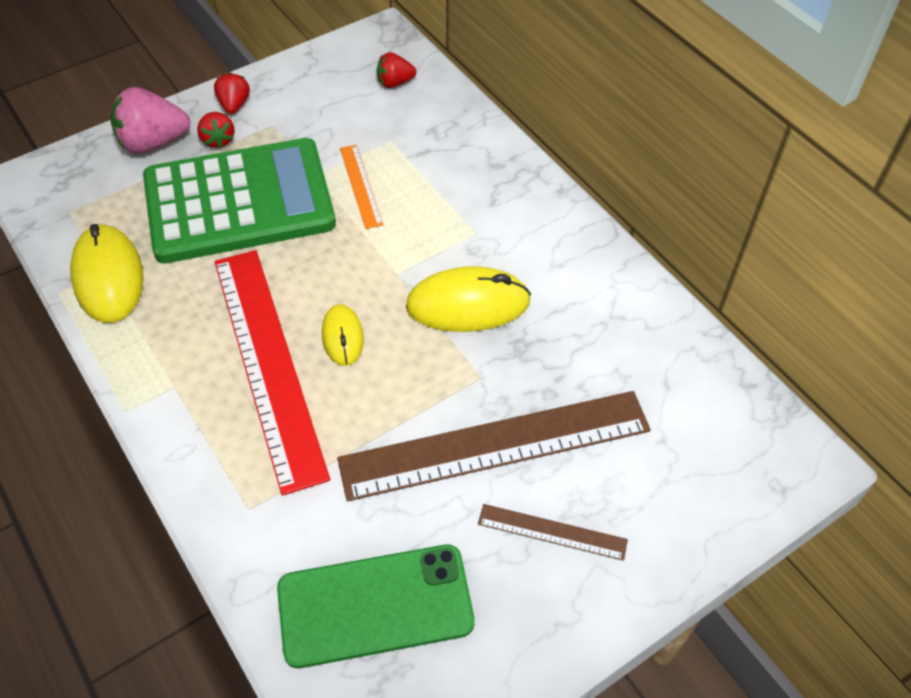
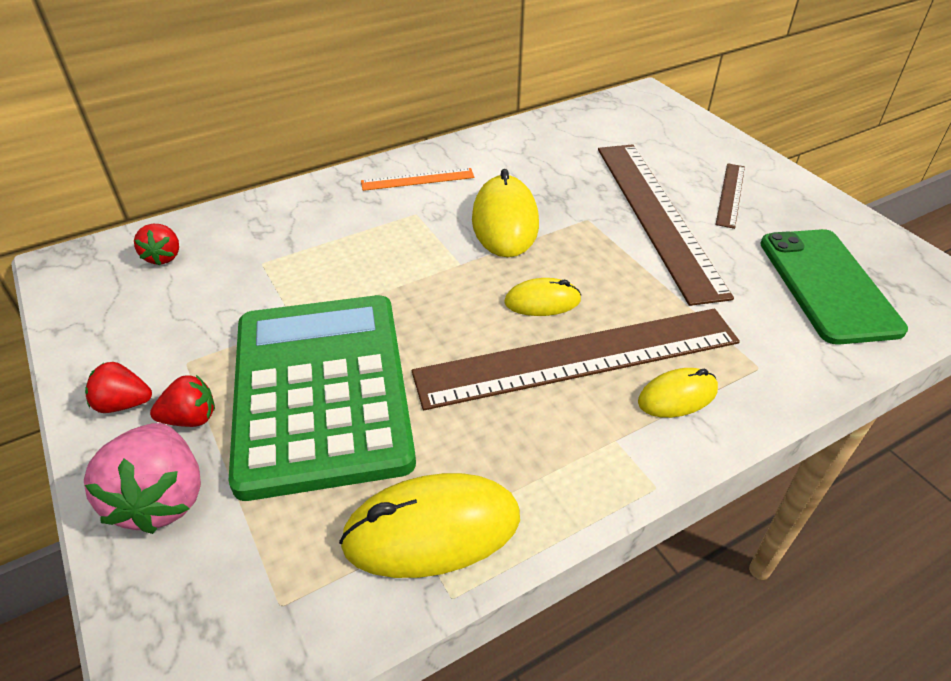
camera: 85 degrees left, 10 degrees down
(217, 435) = (677, 396): none -> yellow mouse
(268, 363) = (578, 357): red ruler -> brown ruler
(361, 185) = (326, 286): orange ruler -> orange ruler (417, 179)

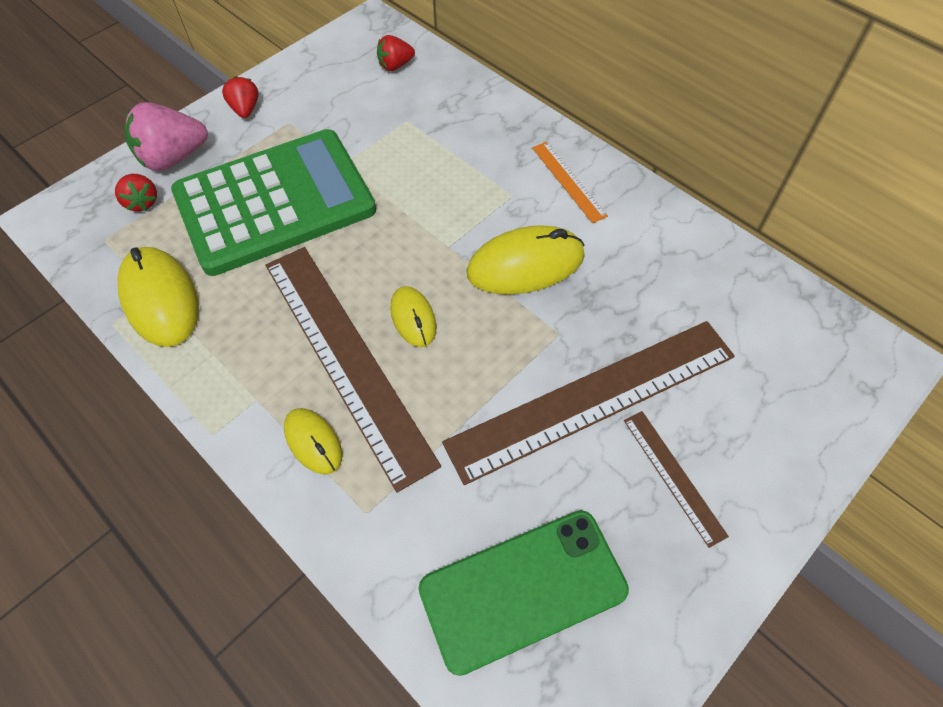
camera: 75 degrees right, 15 degrees up
(191, 418) = (238, 145): red strawberry -> red strawberry (142, 202)
(730, 194) = (673, 476): brown ruler -> brown ruler turned 60 degrees clockwise

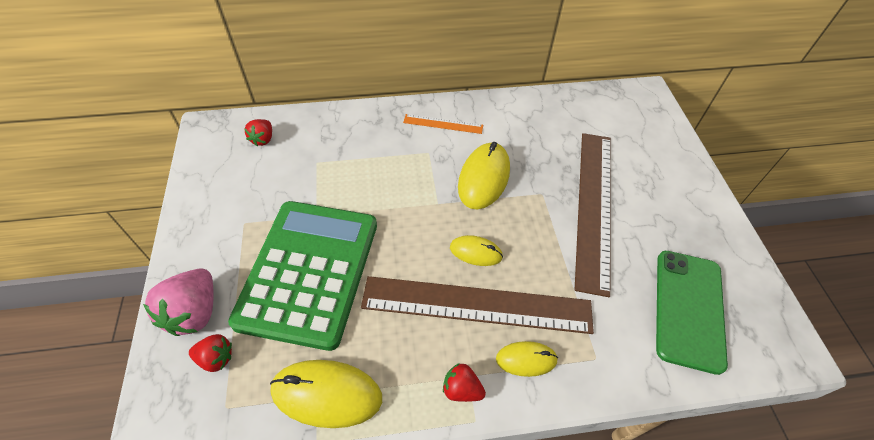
camera: 55 degrees left, 5 degrees down
(245, 109) = (200, 240): red strawberry -> red strawberry (461, 389)
(673, 476) = (660, 205): brown ruler -> none

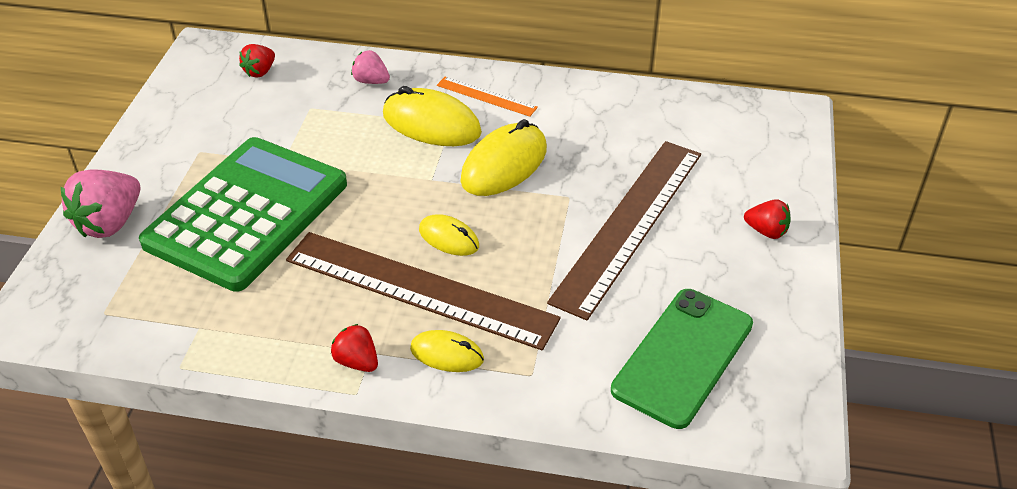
camera: 20 degrees right, 10 degrees down
(216, 358) = (113, 268): red strawberry -> red strawberry (766, 231)
(327, 394) = (210, 328): yellow mouse -> yellow mouse (431, 124)
(353, 129) = (371, 81): none -> pink strawberry

